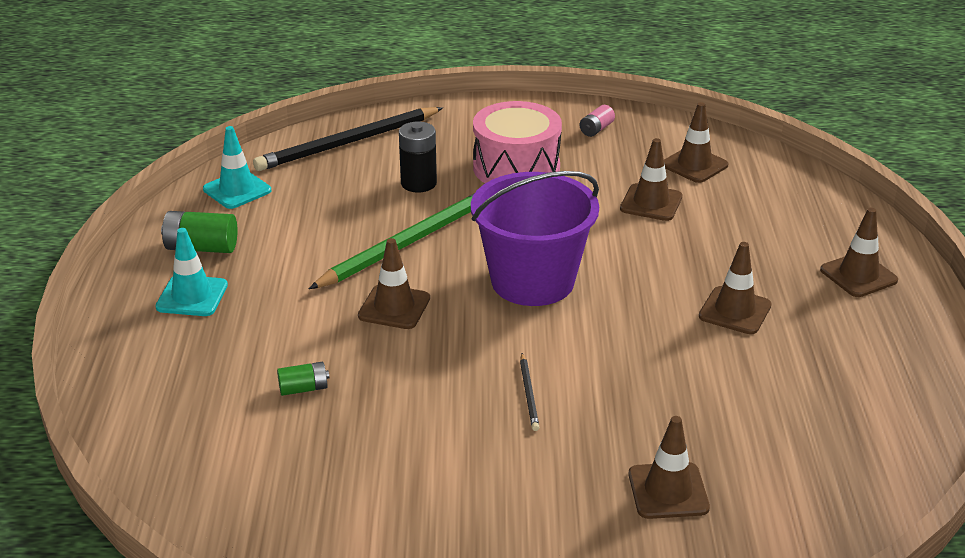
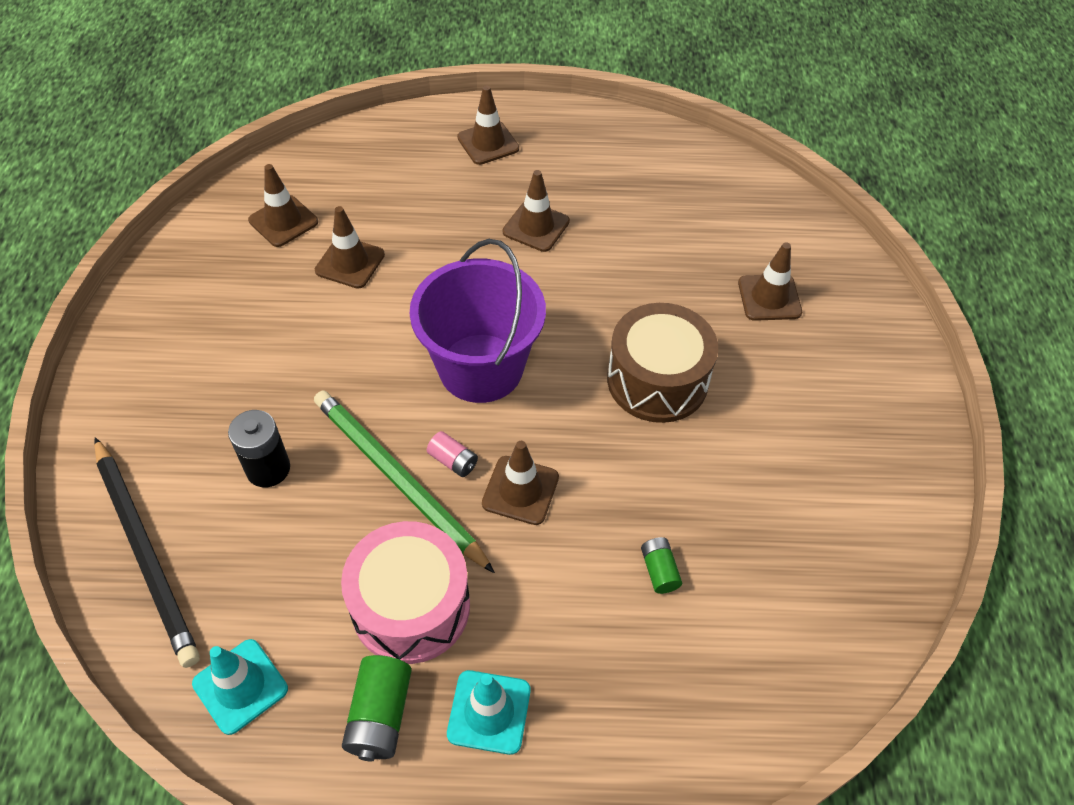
camera: 90 degrees left, 20 degrees up
(516, 167) = (253, 371): pink drum -> pink drum (411, 606)
(529, 394) = (657, 380): black pencil -> brown drum
(596, 129) = (185, 292): pink battery -> pink battery (453, 461)

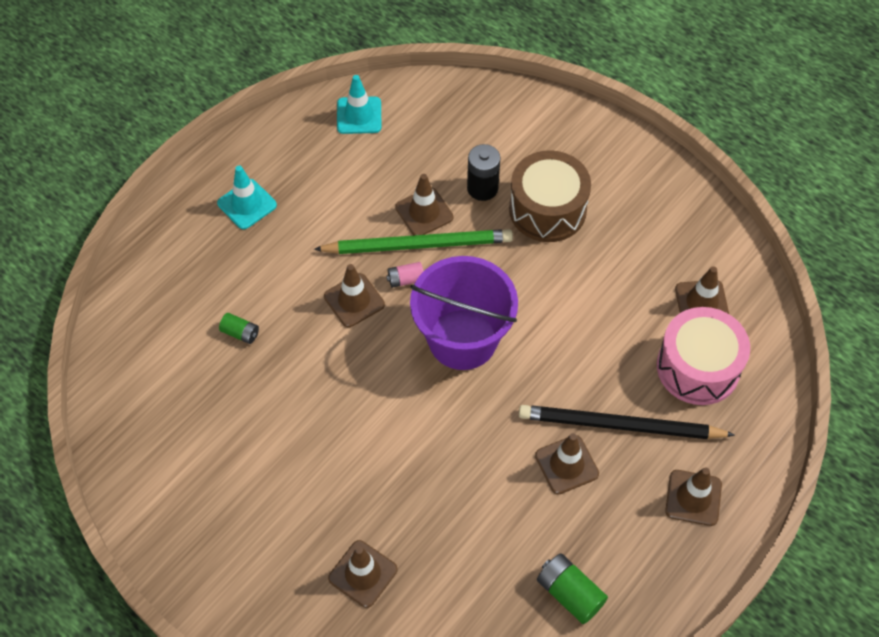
camera: 130 degrees right, 5 degrees up
(146, 552) = (475, 112): black pencil -> black pencil (620, 425)
(350, 263) = (624, 320): brown traffic cone -> brown traffic cone (424, 212)
(380, 715) = (289, 161): green battery -> green battery (569, 593)
(411, 606) = (333, 205): pink drum -> pink drum (698, 367)
(657, 380) = (361, 436): brown drum -> brown drum (547, 209)

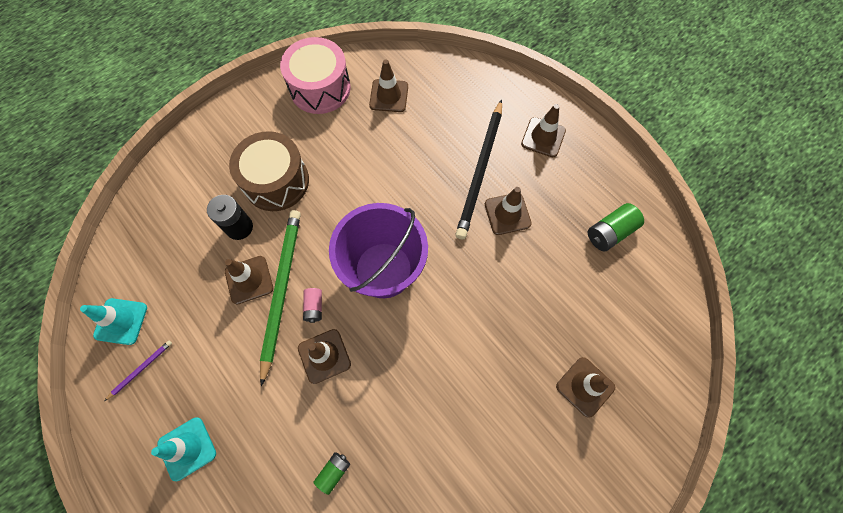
camera: 80 degrees left, 10 degrees up
(315, 146) = (141, 369): none -> purple pencil
(698, 367) = (441, 110): pink drum -> pink drum (320, 88)

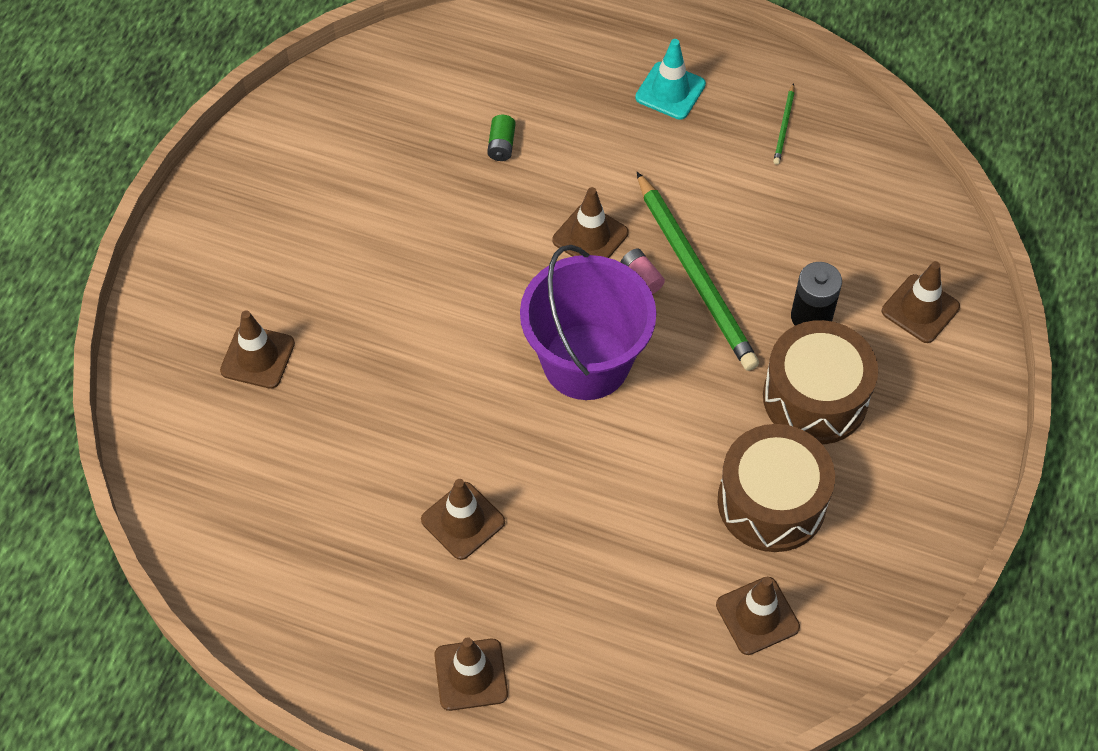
camera: 150 degrees right, 10 degrees down
(121, 321) = (852, 154): turquoise traffic cone -> none
(141, 369) = (784, 126): purple pencil -> green pencil
(249, 280) = (745, 266): brown traffic cone -> brown traffic cone (920, 309)
(320, 88) = (872, 570): pink drum -> none
(341, 141) = (771, 502): none -> brown drum
(480, 171) = (538, 565): black pencil -> none
(610, 232) = (301, 570): green battery -> none

